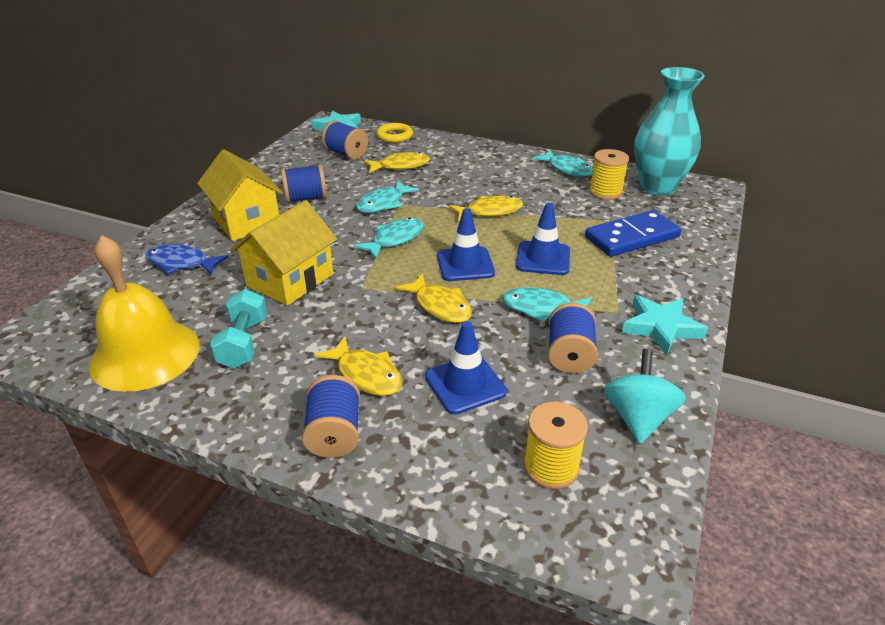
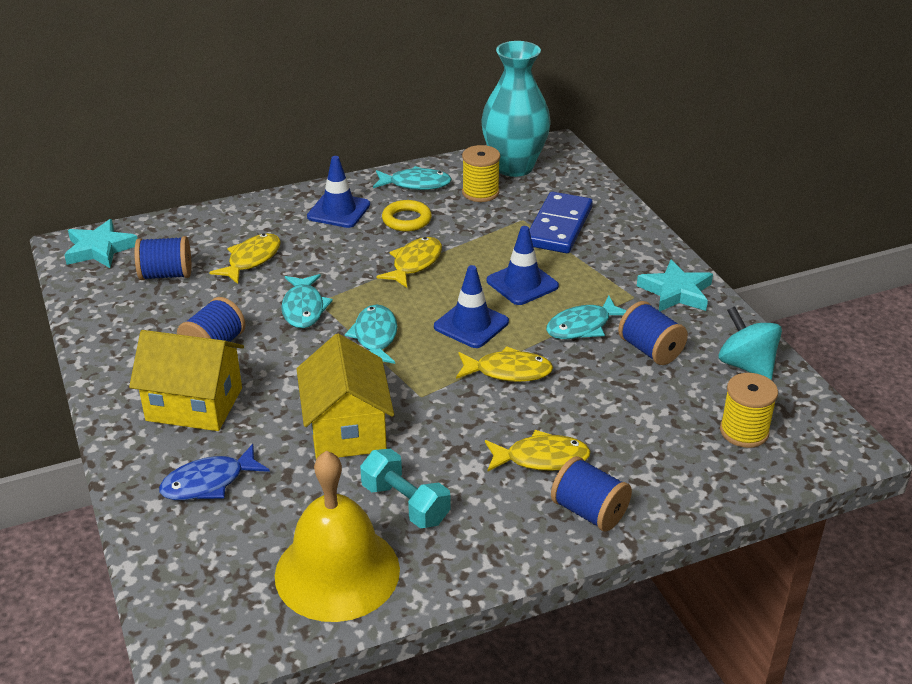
camera: 45 degrees left, 0 degrees up
(394, 136) = (185, 228): yellow ring -> yellow ring (406, 220)
(465, 384) = (617, 417): blue traffic cone -> blue traffic cone (338, 211)

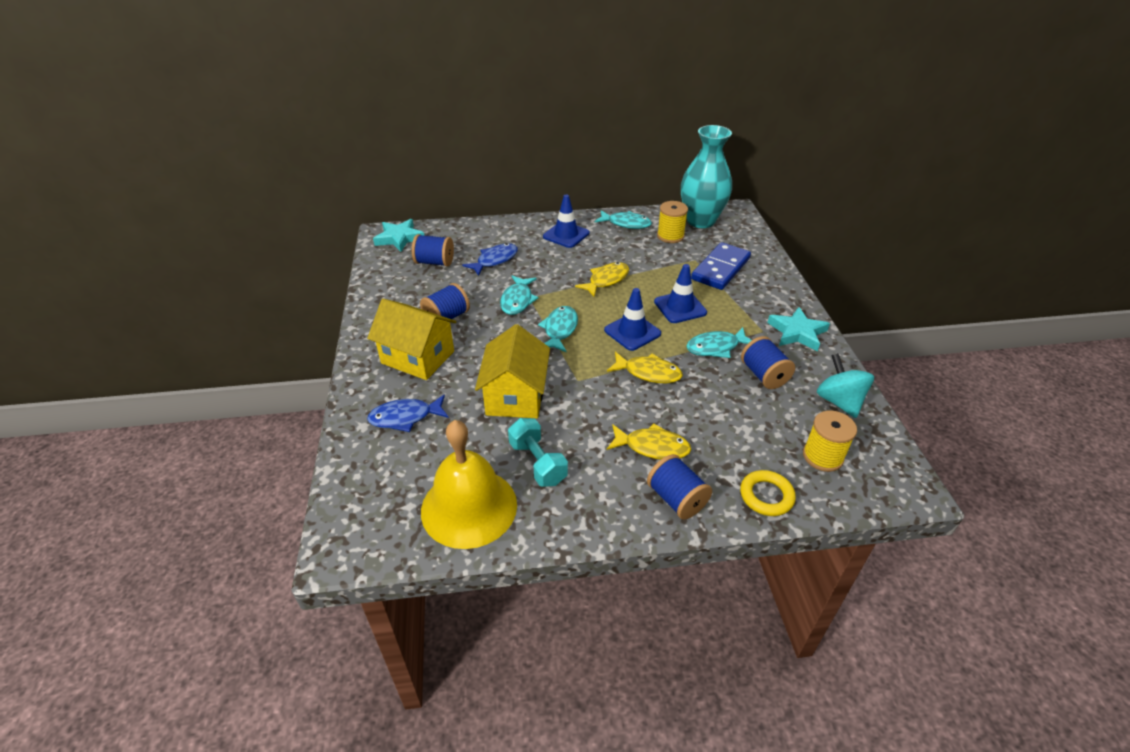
camera: 15 degrees right, 5 degrees up
(251, 259) = (495, 260): yellow fish -> blue fish
(406, 220) = (611, 248): yellow ring -> yellow ring (766, 496)

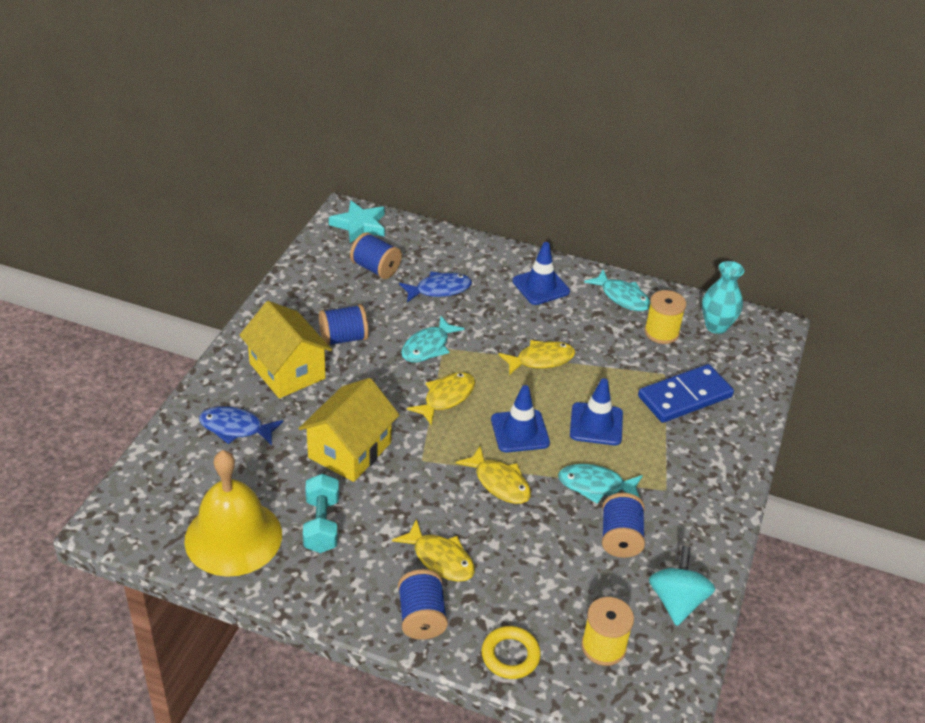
camera: 25 degrees right, 0 degrees up
(559, 329) = (446, 398): turquoise fish -> yellow fish
(700, 221) = (716, 326): turquoise vase -> turquoise vase, size x0.61
(797, 332) = (704, 508): turquoise star -> none

